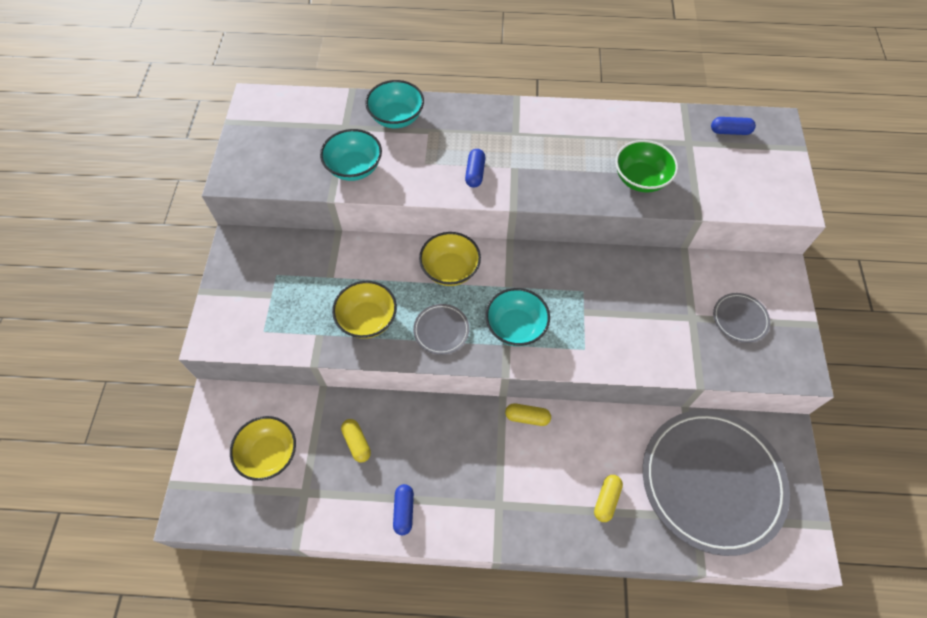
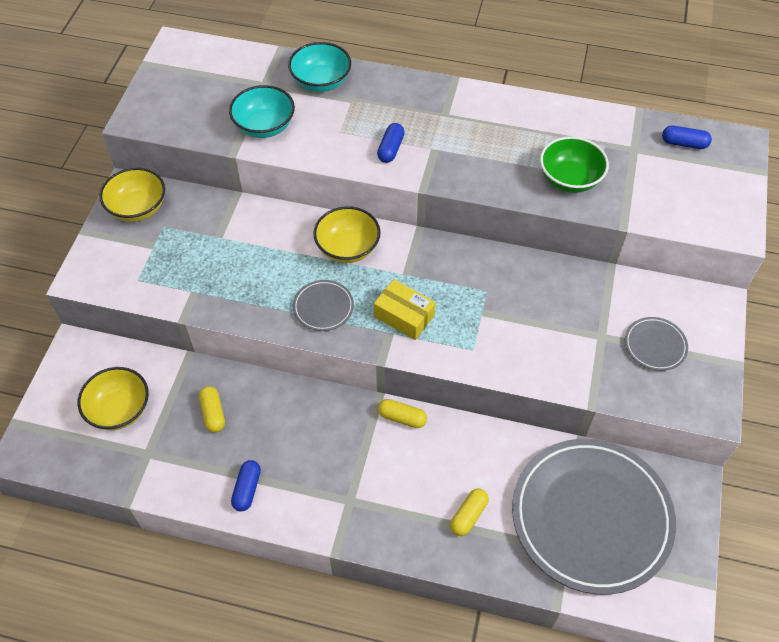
camera: 10 degrees right, 5 degrees down
(367, 319) = (248, 285): yellow bowl -> yellow bowl (138, 208)
(516, 327) = (404, 316): turquoise bowl -> yellow box

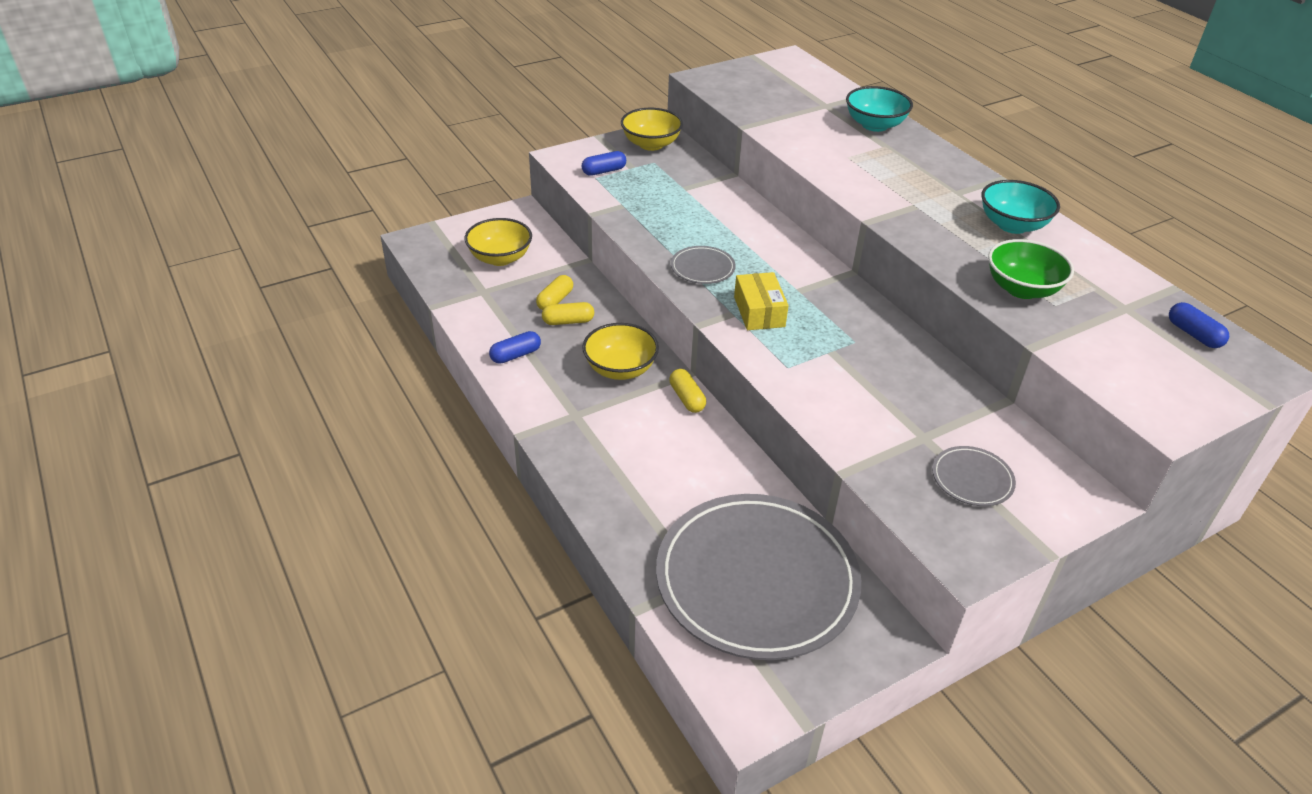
camera: 45 degrees right, 15 degrees down
(264, 126) = (790, 125): turquoise bowl -> turquoise bowl (1012, 225)
(347, 248) = (773, 249): yellow bowl -> yellow bowl (620, 369)
(390, 149) = (876, 186): blue capsule -> blue capsule (604, 171)
(468, 515) = (651, 494): yellow capsule -> yellow capsule (568, 321)

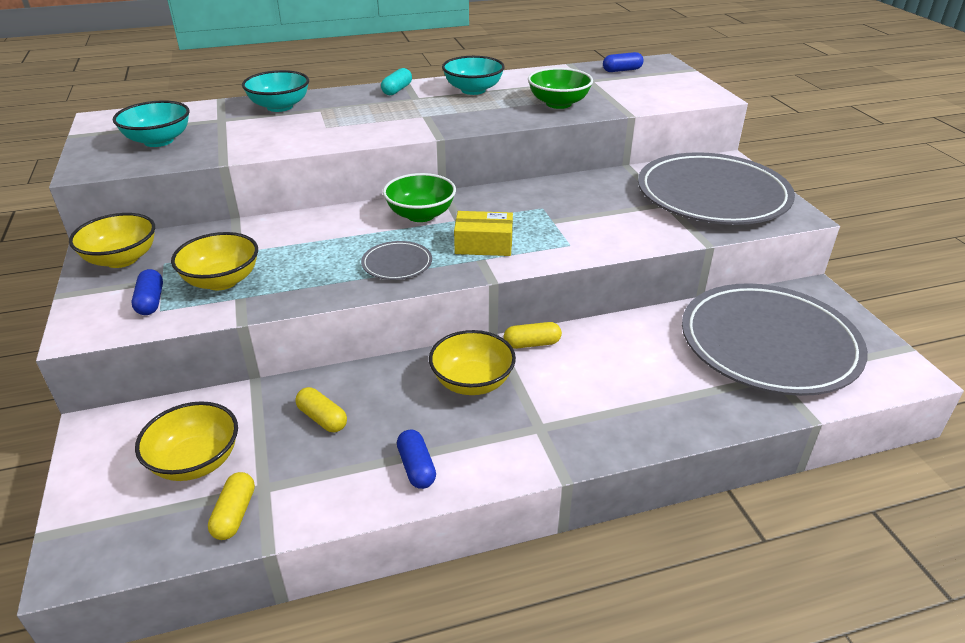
camera: 75 degrees left, 5 degrees down
(568, 321) = (370, 412): yellow capsule -> yellow capsule (234, 514)
(641, 192) = (222, 281): none -> yellow bowl
(765, 90) = (159, 141): none -> turquoise bowl
(794, 266) = (421, 215): none -> green bowl
(970, 178) = (397, 90): none -> turquoise capsule
(972, 479) = (712, 195): grey plate -> grey plate, size x2.47

